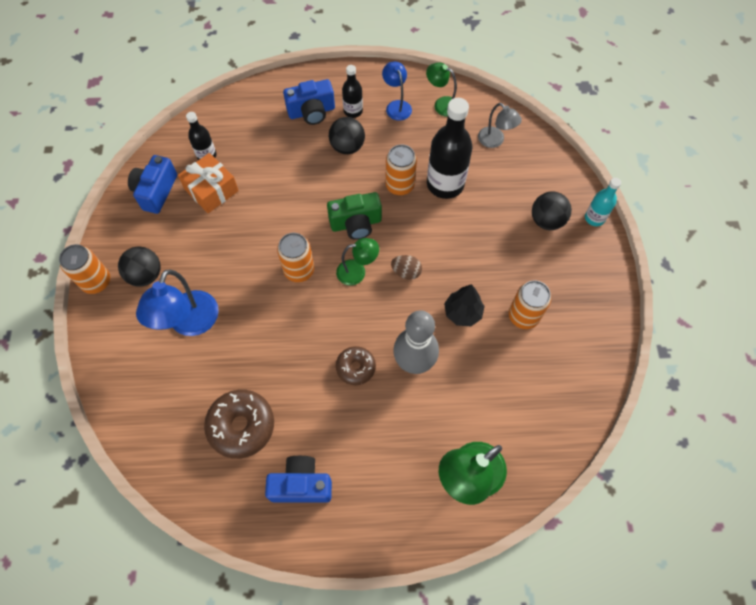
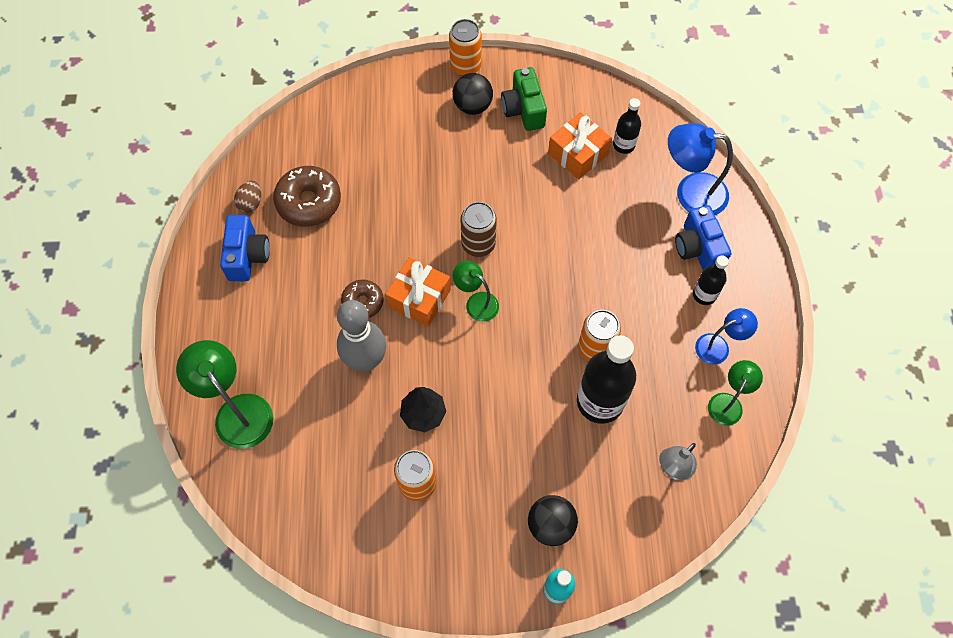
camera: 90 degrees right, 0 degrees up
(156, 191) = (573, 103): blue camera -> none
(190, 323) = (418, 149): blue lamp -> blue lamp (690, 193)
(299, 270) = (478, 244): orange can -> brown can
(347, 147) = (648, 289): black ball -> none
(352, 318) = (419, 298): none -> orange gift
(356, 223) = (539, 300): green camera -> green camera (523, 109)
(357, 272) = (476, 302): green lamp -> green lamp turned 135 degrees clockwise
(406, 272) = (476, 354): brown egg -> brown egg (251, 203)

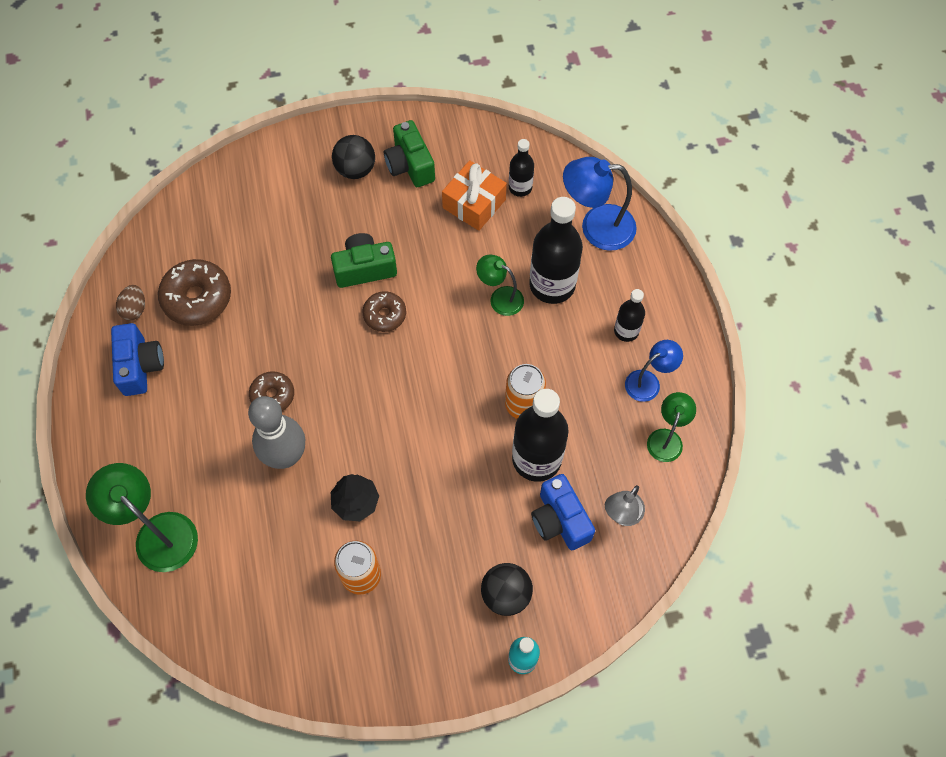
camera: 10 degrees left, 0 degrees up
(419, 298) = (332, 382): orange gift -> none
(465, 66) = (341, 128): orange can -> none
(466, 198) = (364, 269): none -> green camera
(476, 302) = (392, 376): green lamp -> green lamp (500, 298)
(478, 244) = (385, 315): brown can -> brown donut
(640, 240) = (552, 285): none -> black bottle
(698, 248) = (612, 284): blue camera -> blue camera (560, 520)

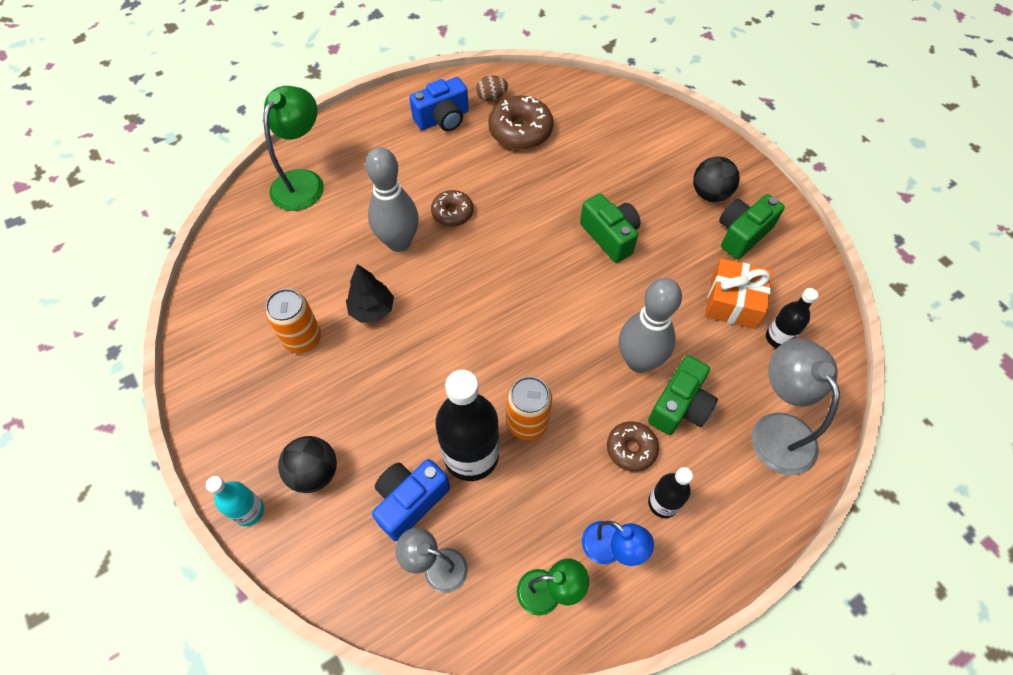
camera: 70 degrees right, 5 degrees down
(385, 315) = (570, 268): brown donut -> brown donut (631, 449)
(500, 298) = (639, 361): green lamp -> grey bowling pin
(552, 285) = (680, 406): black bottle -> green camera
(596, 227) = (776, 430): blue lamp -> grey lamp

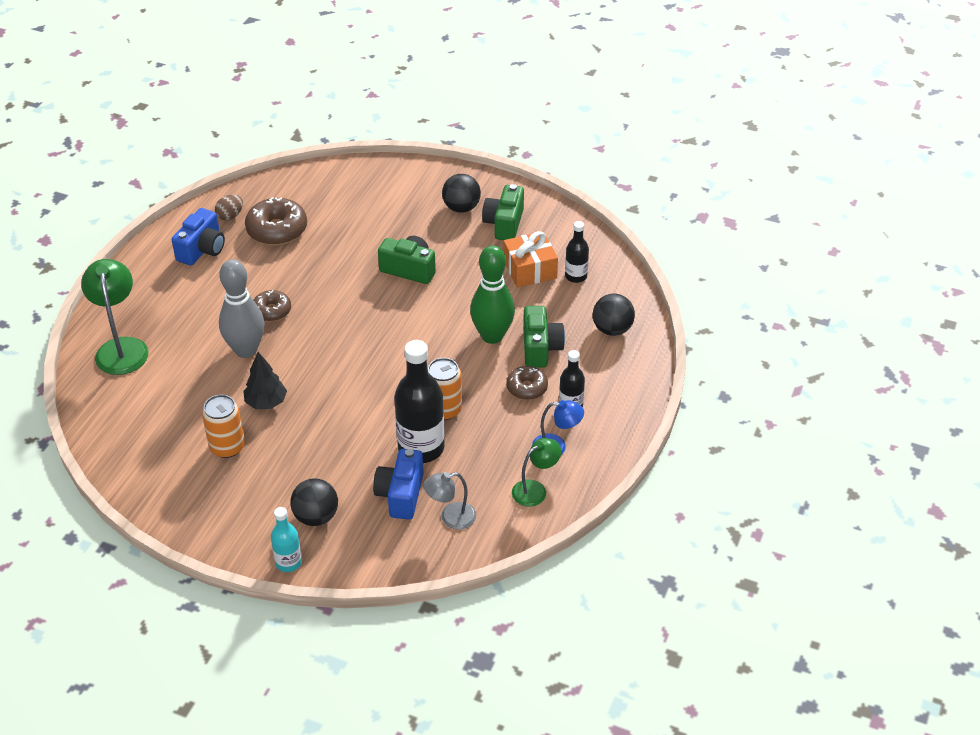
camera: 35 degrees left, 15 degrees down
(639, 361) = (492, 336): grey bowling pin -> green bowling pin
(776, 430) = (612, 329): grey lamp -> black ball

